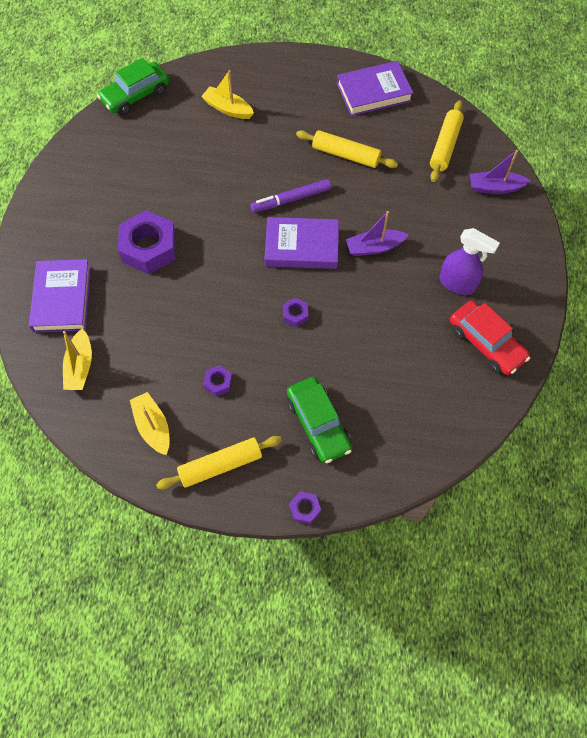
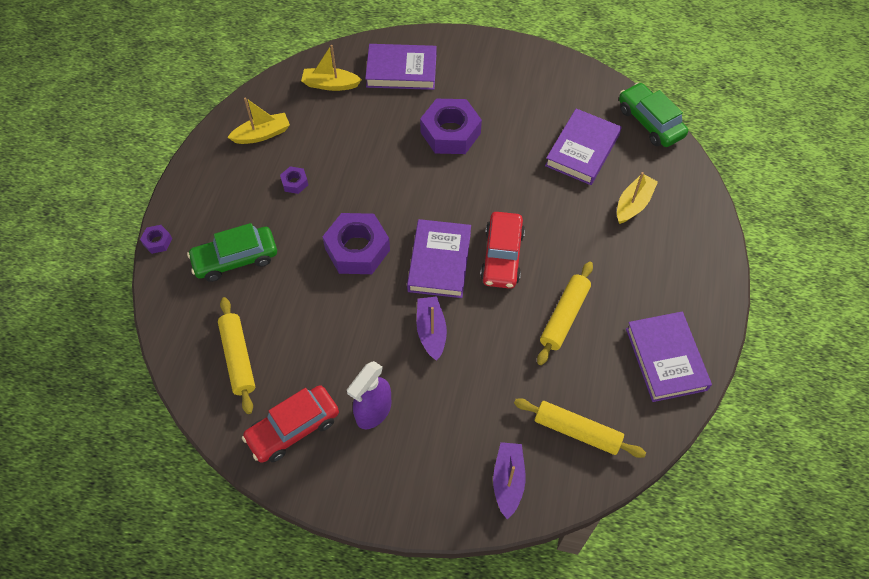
camera: 95 degrees right, 5 degrees down
(169, 144) = (582, 150): none -> purple book
(220, 465) = (214, 181): yellow rolling pin -> yellow rolling pin (238, 358)
(291, 200) = (502, 256): purple marker -> red car
(295, 314) = (357, 249): purple nut -> purple nut, size x2.23

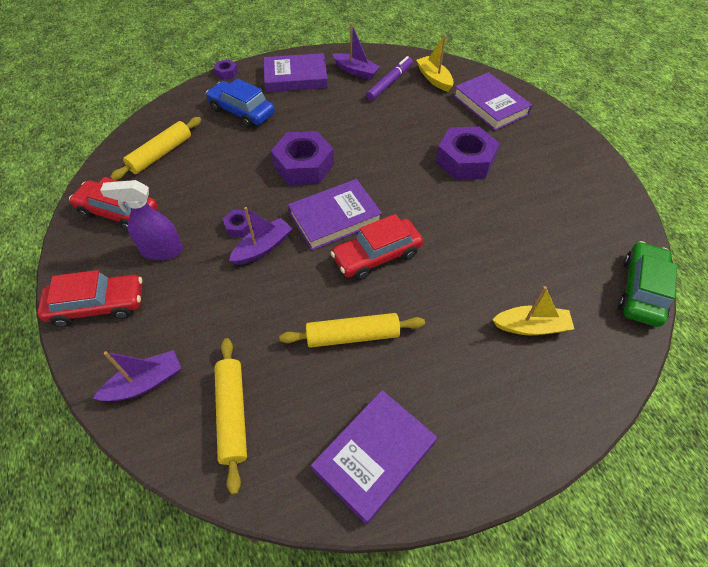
camera: 55 degrees right, 5 degrees down
(235, 259) = (242, 111): green car -> blue car
(262, 134) = (356, 71): yellow boat -> purple boat
(294, 183) = (331, 105): purple nut -> purple nut (239, 226)
(304, 120) = (389, 83): none -> purple marker
(400, 488) = (98, 305): none -> red car
(582, 150) = (547, 254): purple book -> purple book (296, 77)

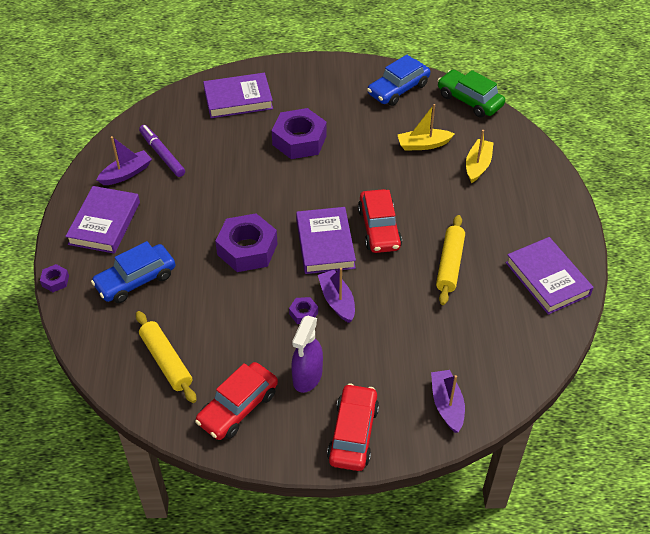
camera: 70 degrees left, 5 degrees down
(232, 414) = (492, 351): yellow rolling pin -> none
(434, 79) = (177, 122): yellow boat -> yellow boat (423, 145)
(602, 217) = (398, 89): none -> blue car

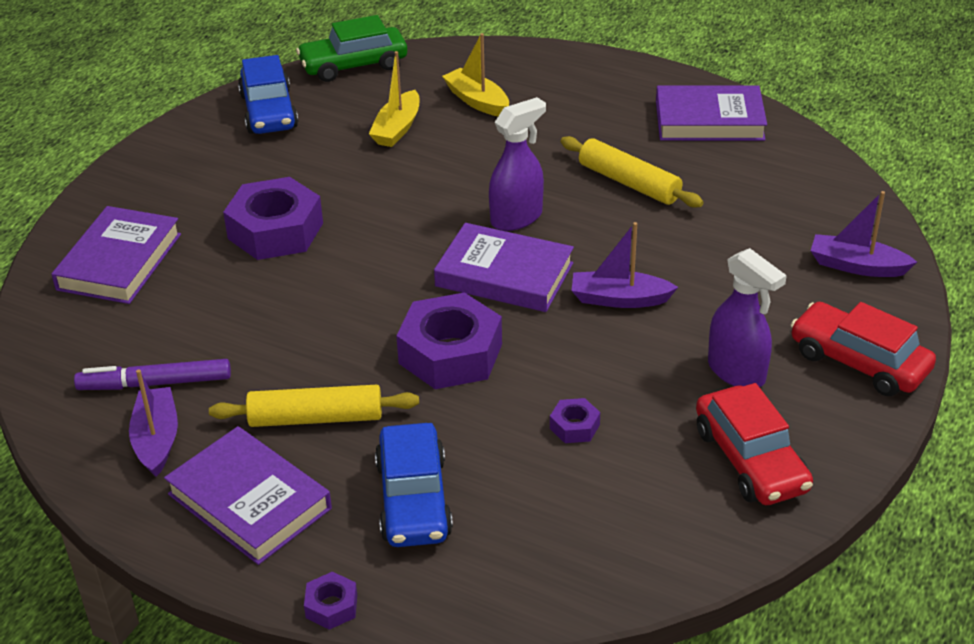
camera: 60 degrees left, 10 degrees down
(166, 361) = (611, 513): yellow rolling pin -> yellow rolling pin (316, 418)
(303, 313) = (619, 338): purple nut -> purple nut (574, 426)
(379, 228) = (517, 218): red car -> purple spray bottle

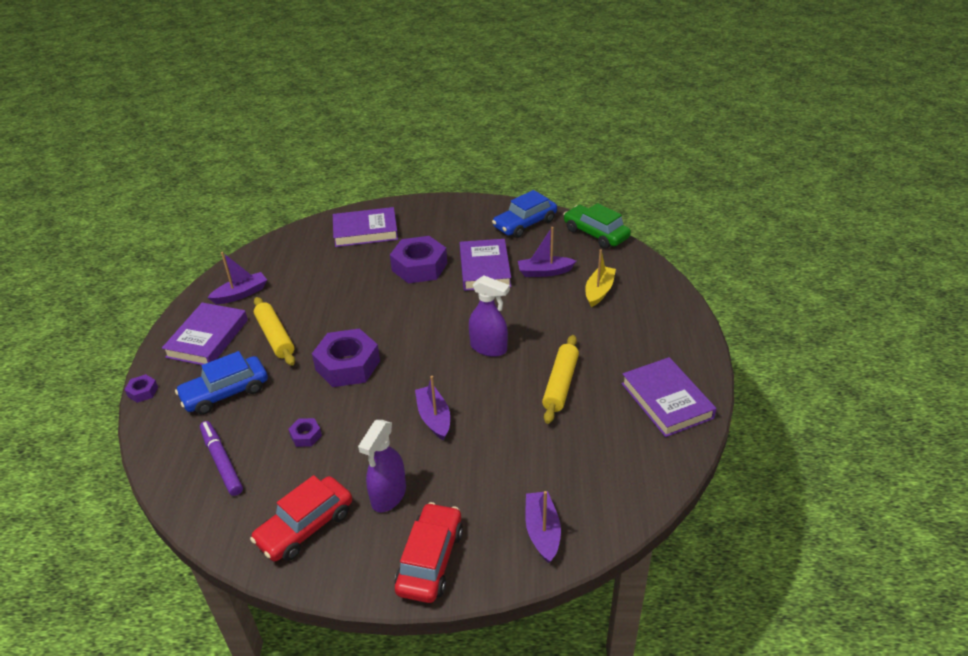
camera: 65 degrees right, 0 degrees up
(155, 383) = (280, 278): purple marker -> purple marker (221, 462)
(397, 128) = (544, 272): yellow boat -> purple boat
(504, 274) = (430, 361): purple book -> purple book (485, 269)

